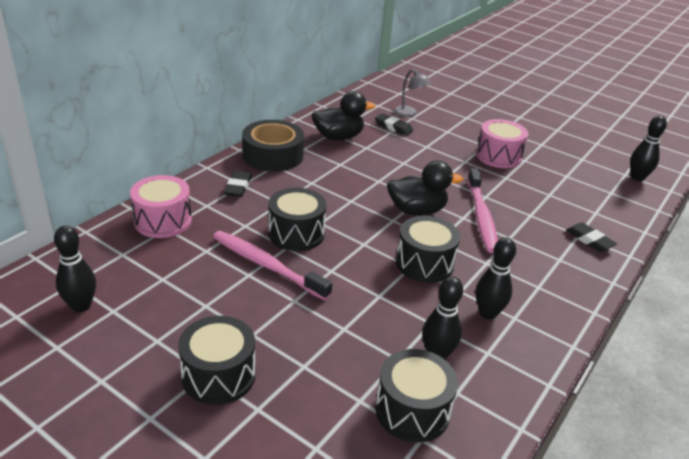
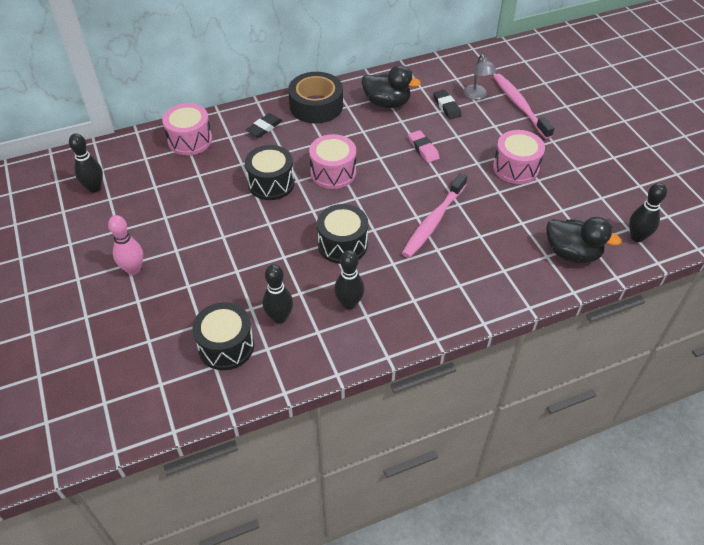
camera: 35 degrees right, 15 degrees up
(219, 375) = (133, 269): black drum -> pink bowling pin
(267, 265) = (228, 202): pink toothbrush -> pink toothbrush (520, 106)
(348, 205) = (333, 172): none -> pink drum
(409, 163) = (423, 149): none -> pink eraser
(416, 210) = (383, 196): black duck -> black duck (572, 253)
(589, 240) = (508, 279): black eraser -> none

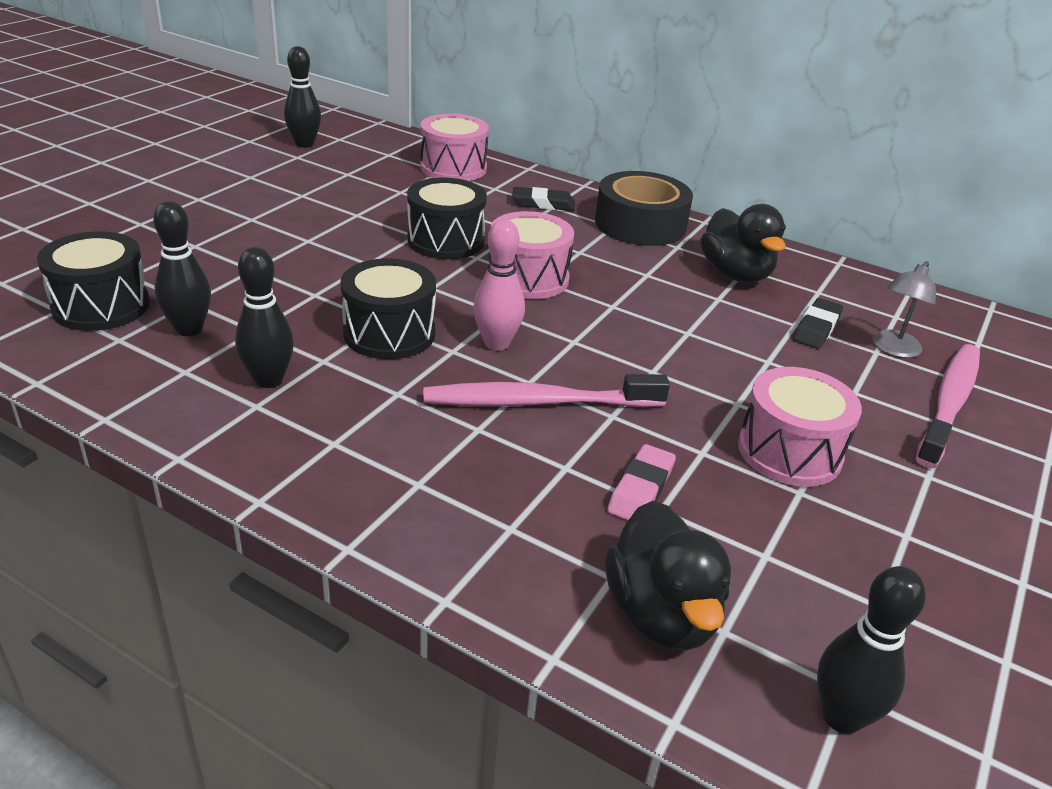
camera: 50 degrees right, 15 degrees down
(133, 269) = (192, 204): pink bowling pin -> pink bowling pin (496, 343)
(423, 149) = (688, 337): pink eraser -> pink eraser (641, 489)

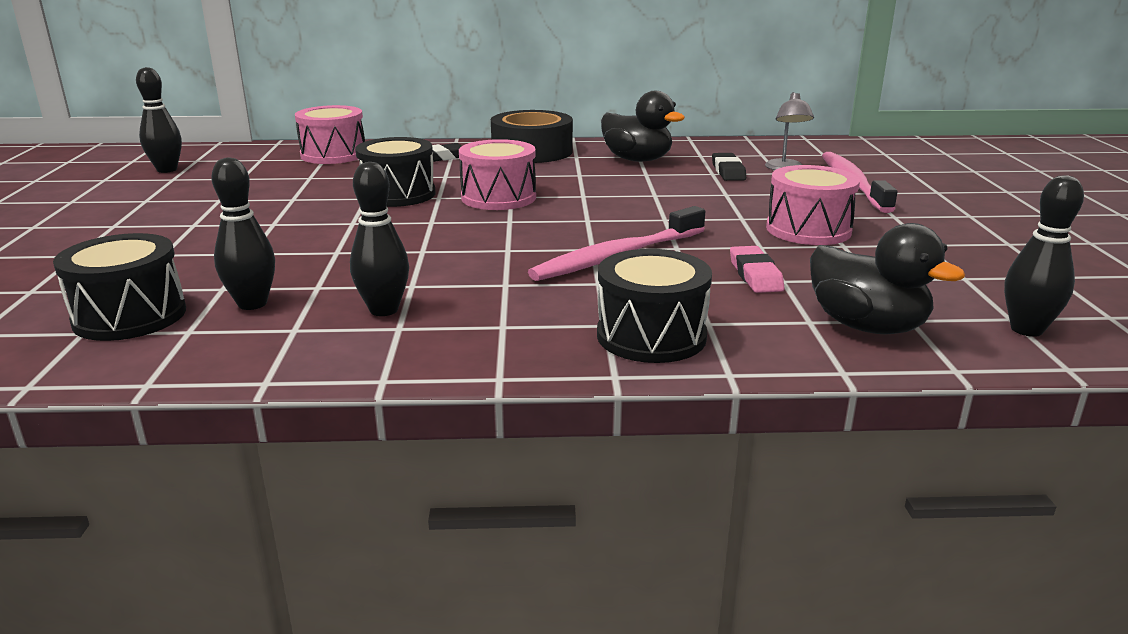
camera: 30 degrees left, 10 degrees down
(389, 333) = (441, 255): black drum -> black drum (651, 336)
(496, 343) = (535, 236): pink bowling pin -> none

